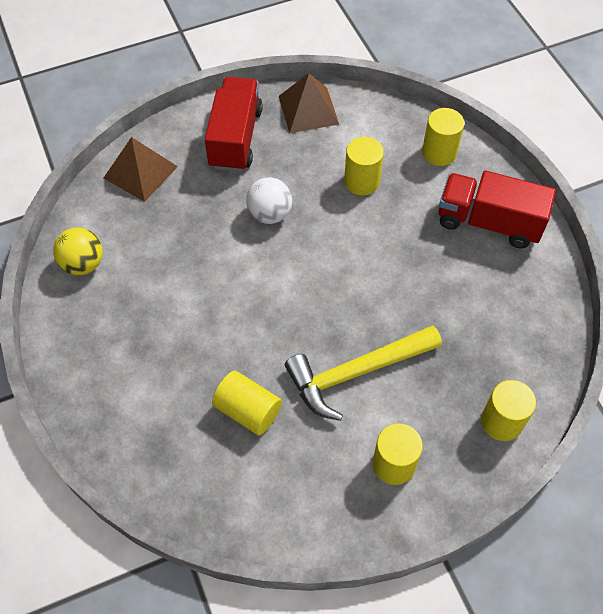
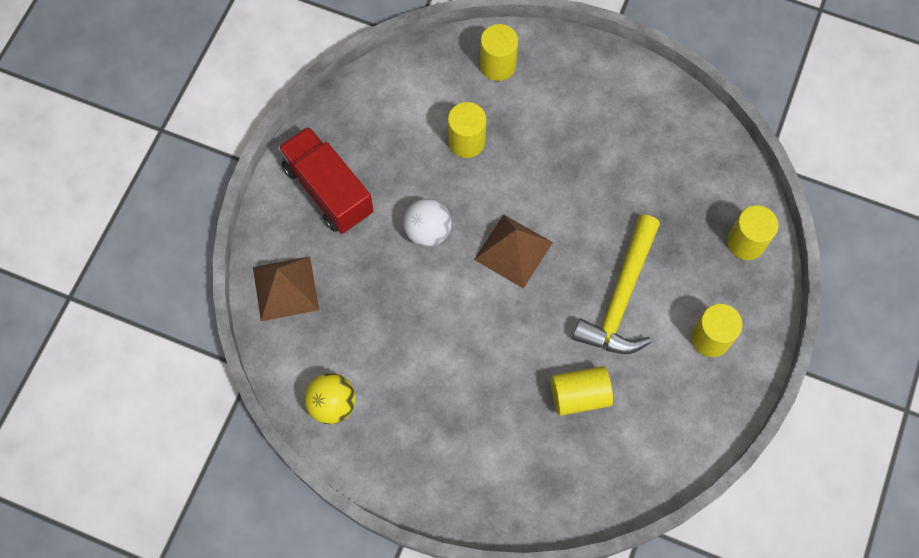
camera: 45 degrees left, 10 degrees up
(308, 110) = (358, 113): brown pyramid -> brown pyramid (513, 251)
(488, 222) = (591, 94): red truck -> none

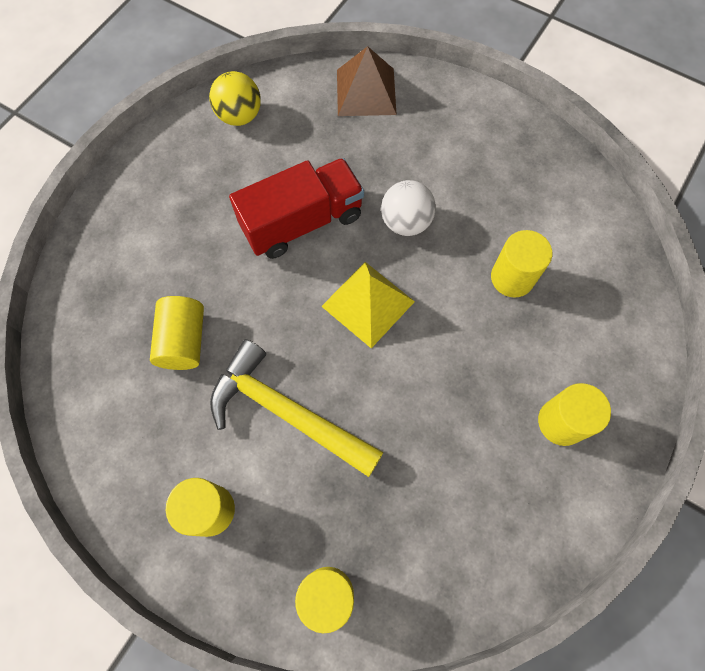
camera: 100 degrees right, 0 degrees up
(328, 190) = (467, 138): red truck -> red truck (302, 222)
(497, 65) = (614, 329): yellow cylinder -> yellow cylinder (561, 422)
(513, 251) = (368, 304): brown pyramid -> yellow pyramid

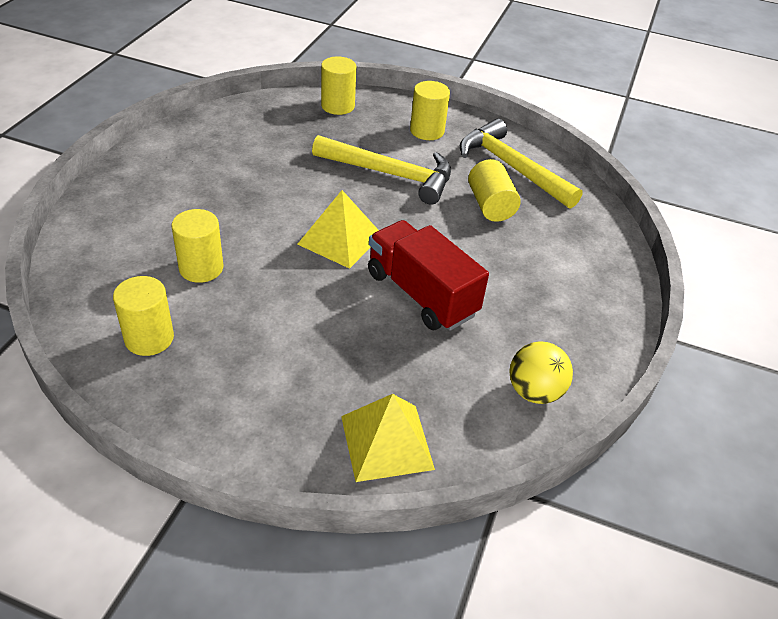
camera: 165 degrees right, 25 degrees down
(125, 412) = (511, 167): none -> yellow hammer
(302, 222) = (421, 294): red truck -> red truck turned 90 degrees clockwise
(366, 92) = (386, 442): brown pyramid -> yellow pyramid
(406, 222) = (313, 303): white ball -> none
(561, 422) = (168, 183): yellow cylinder -> yellow cylinder (149, 338)

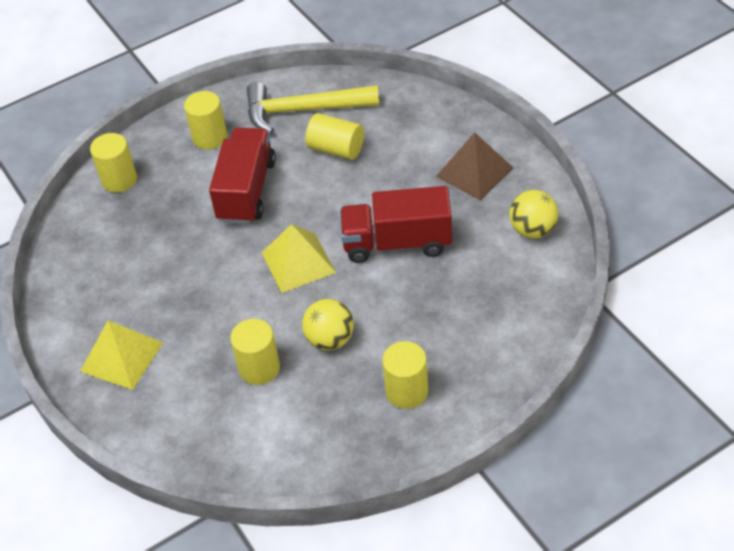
camera: 45 degrees left, 5 degrees up
(149, 338) = (314, 432): yellow cylinder -> yellow cylinder (407, 391)
(267, 300) = (330, 339): none -> yellow ball
(386, 442) = (516, 332): yellow pyramid -> yellow pyramid (121, 357)
(391, 174) = (246, 191): yellow hammer -> red truck
(562, 310) = (474, 172): none -> brown pyramid

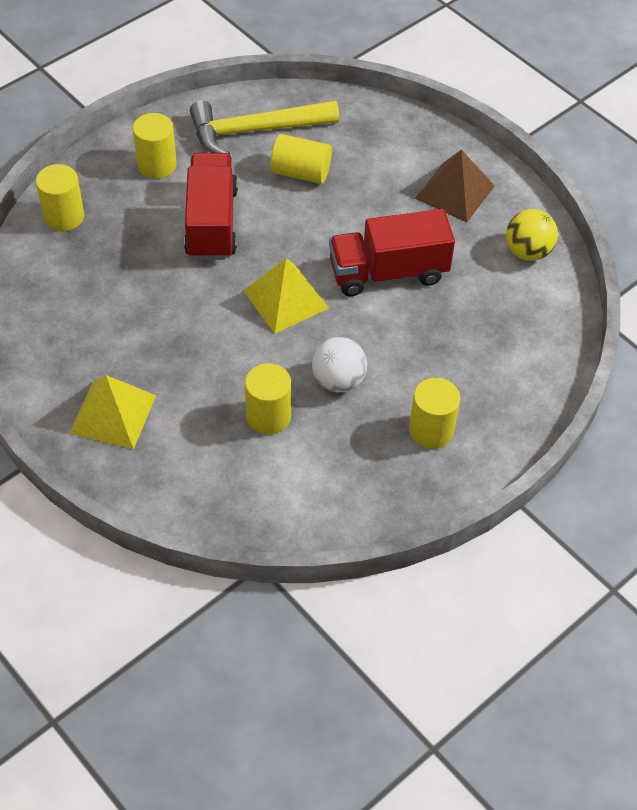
camera: 15 degrees left, 5 degrees up
(330, 339) = (338, 380): yellow ball -> white ball

